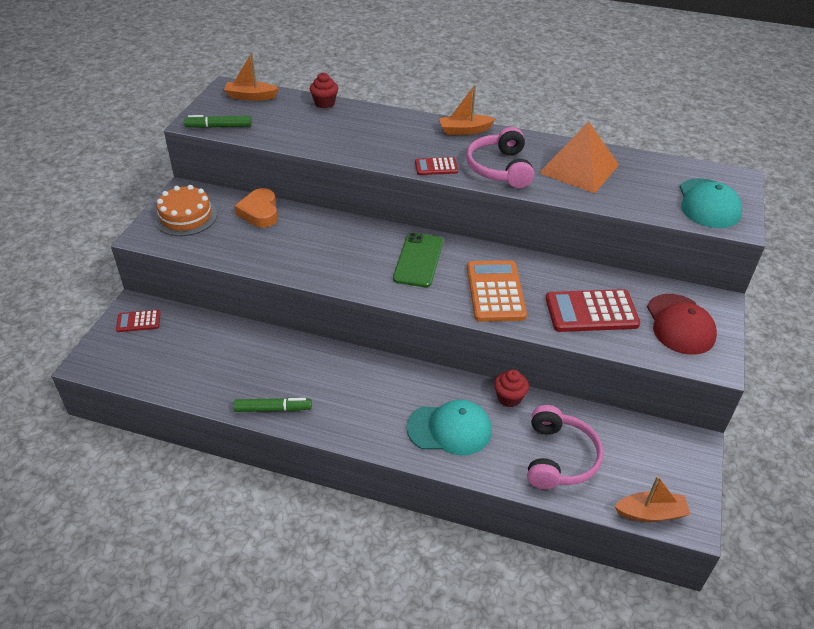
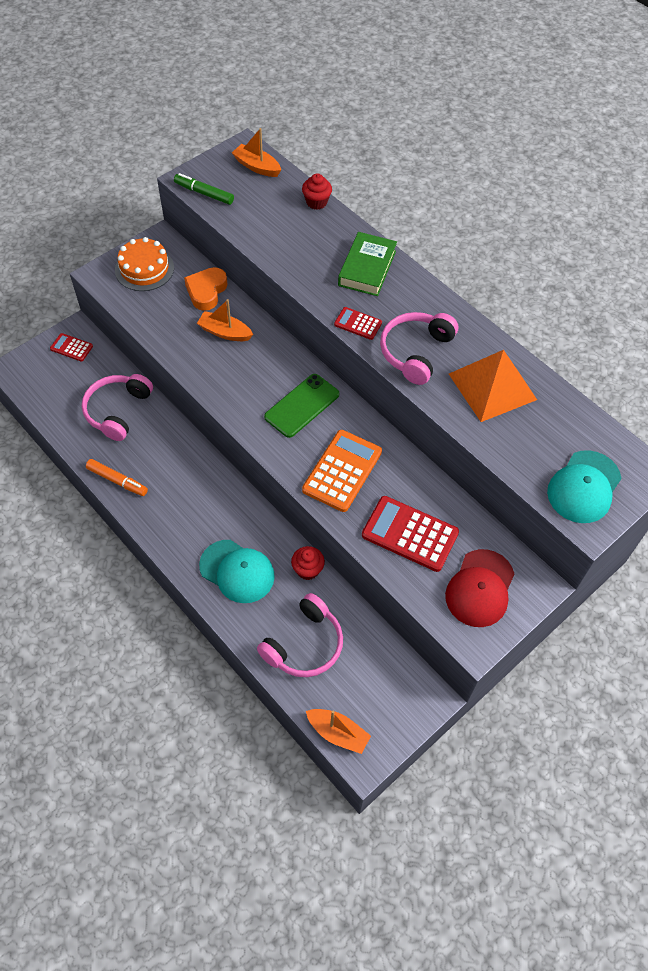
camera: 30 degrees right, 15 degrees up
(227, 352) = (117, 411): none -> pink headphones
(273, 409) = (117, 480): green marker -> orange marker
(407, 130) = (367, 268): none -> green book
(464, 130) = (421, 291): orange boat -> orange boat (225, 332)

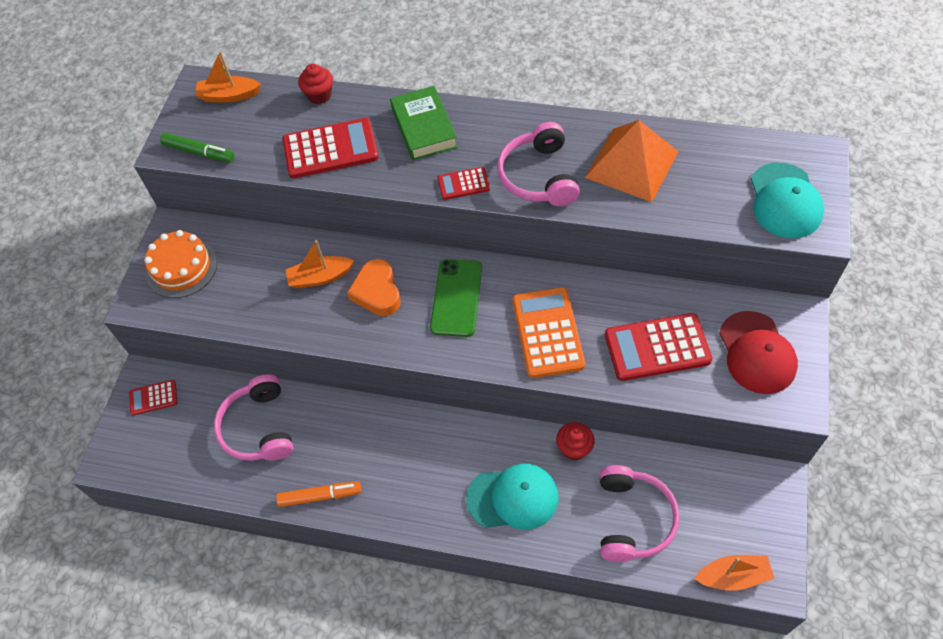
camera: 30 degrees left, 0 degrees up
(204, 193) = (199, 152): green marker -> green marker turned 150 degrees counterclockwise
(206, 291) = (265, 250): orange heart -> orange heart (377, 291)
(290, 244) = (330, 149): none -> red calculator

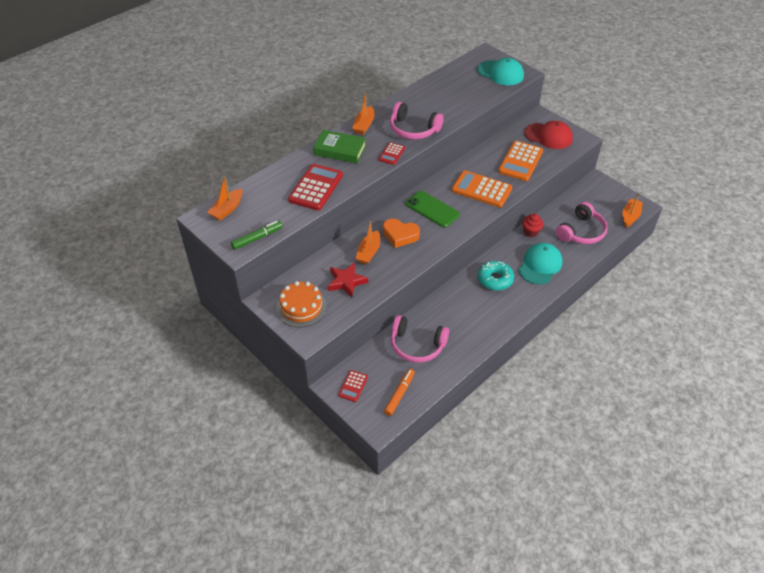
camera: 60 degrees left, 10 degrees down
(252, 285) = (346, 281): none -> red star
(319, 95) = (271, 175): red cupcake -> none
(320, 496) = (481, 337): orange marker -> orange marker (399, 394)
(440, 453) = (495, 279): none -> turquoise donut
(498, 120) = (364, 125): none -> orange boat
(631, 164) = (436, 101): orange pyramid -> none
(633, 519) = (581, 232): pink headphones -> pink headphones turned 90 degrees clockwise
(657, 347) = (520, 161): red calculator -> orange calculator

